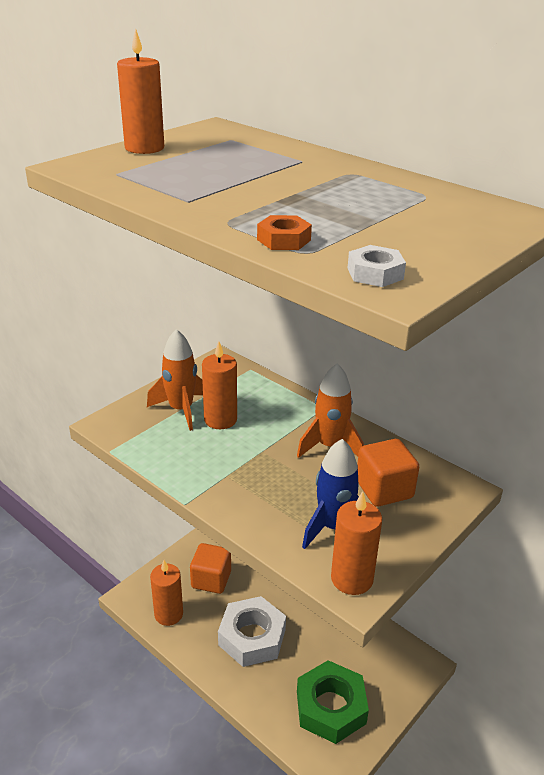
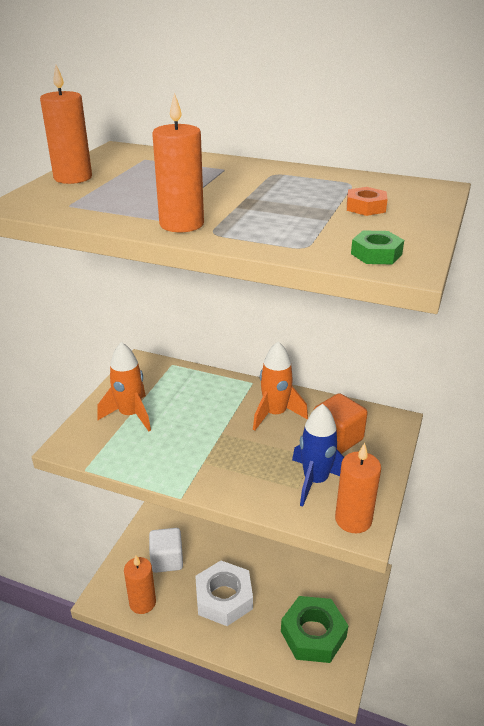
camera: 20 degrees left, 0 degrees up
(211, 579) = (167, 560): orange cube -> white cube
(220, 420) = (170, 415): orange candle -> orange candle (181, 224)
(283, 240) = (277, 239): orange nut -> orange nut (365, 207)
(375, 273) = (376, 254): white nut -> green nut

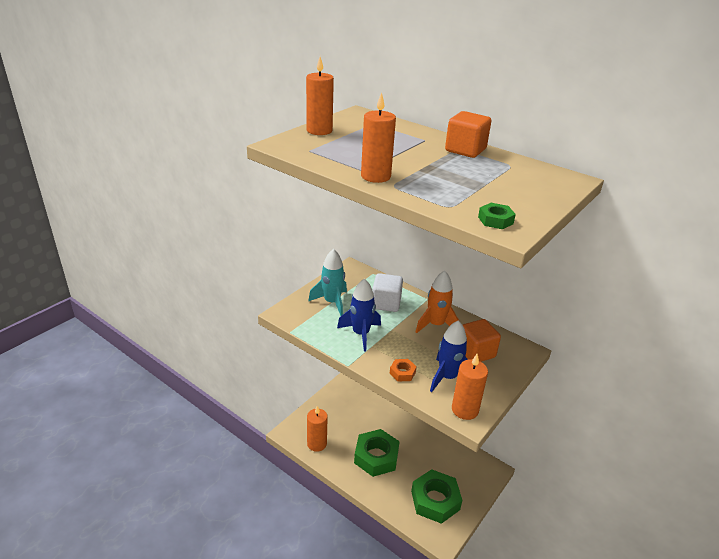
camera: 15 degrees right, 0 degrees up
(130, 415) = (332, 302): orange rocket -> turquoise rocket
(167, 560) = (342, 419): white cube -> white cube (386, 303)
(183, 449) = (361, 334): none -> blue rocket
(224, 598) = (376, 457): white nut -> green nut
(283, 174) = (465, 150): none -> orange cube
(365, 207) = (509, 185): orange nut -> orange nut (402, 373)

